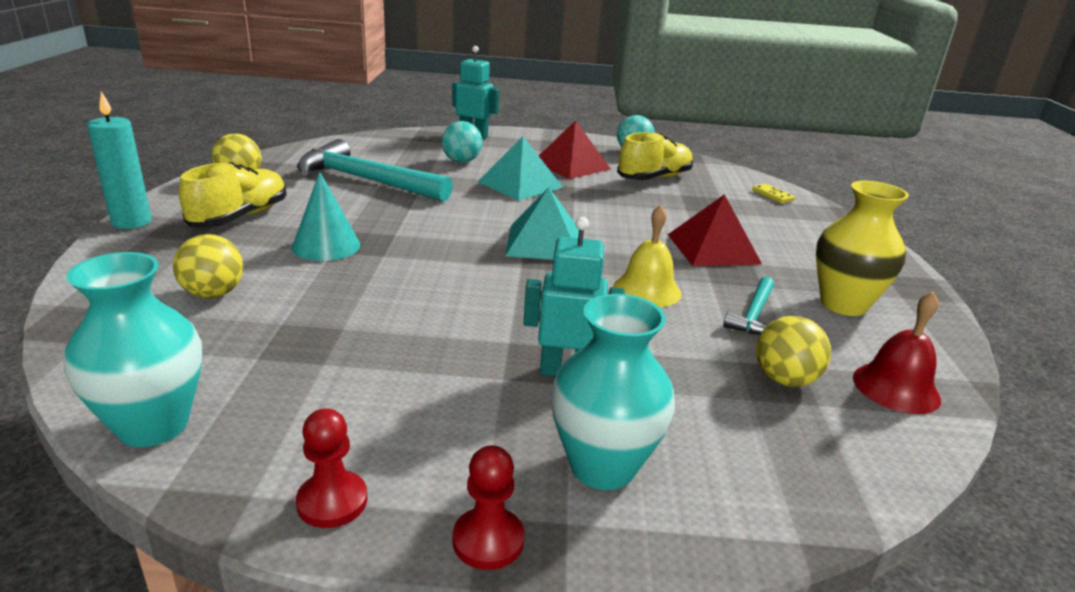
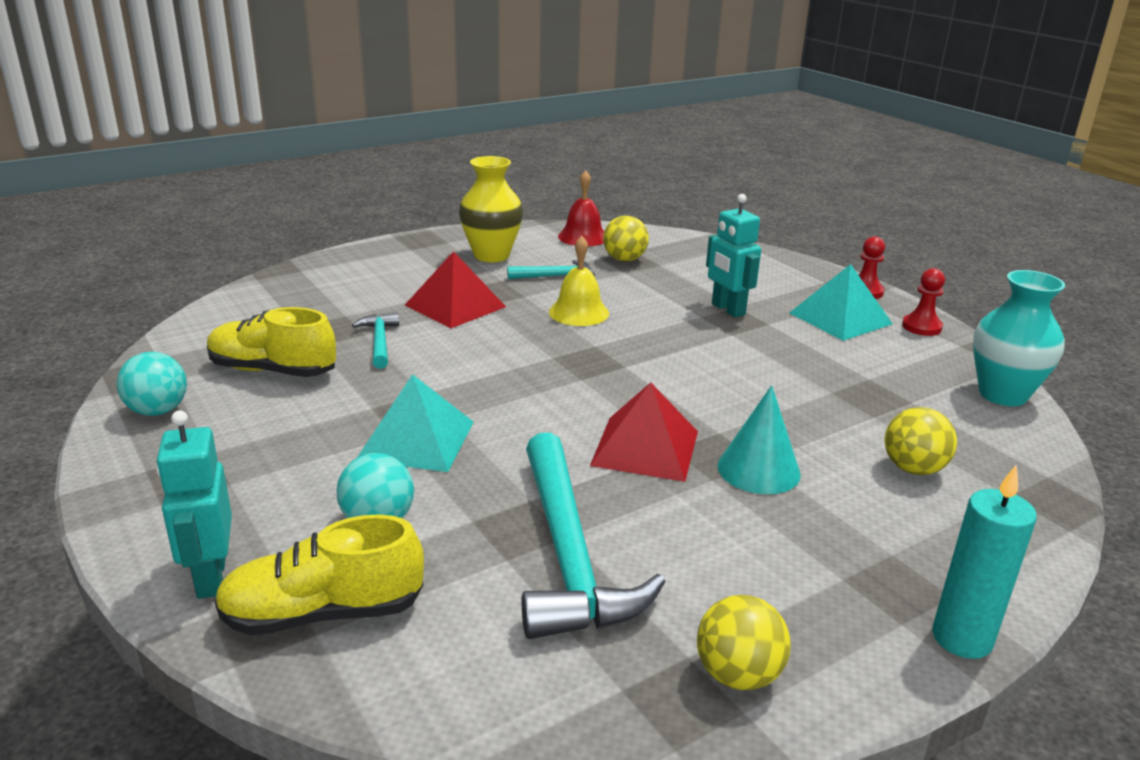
camera: 125 degrees left, 0 degrees up
(240, 217) = (812, 568): yellow shoe -> yellow shoe (323, 613)
(544, 243) = (561, 372): turquoise pyramid -> turquoise pyramid (840, 318)
(571, 165) = (285, 434): red pyramid -> red pyramid (645, 448)
(602, 466) = (780, 283): turquoise vase -> none
(667, 209) = (380, 341): none -> turquoise hammer
(772, 195) = (256, 304): yellow domino -> none

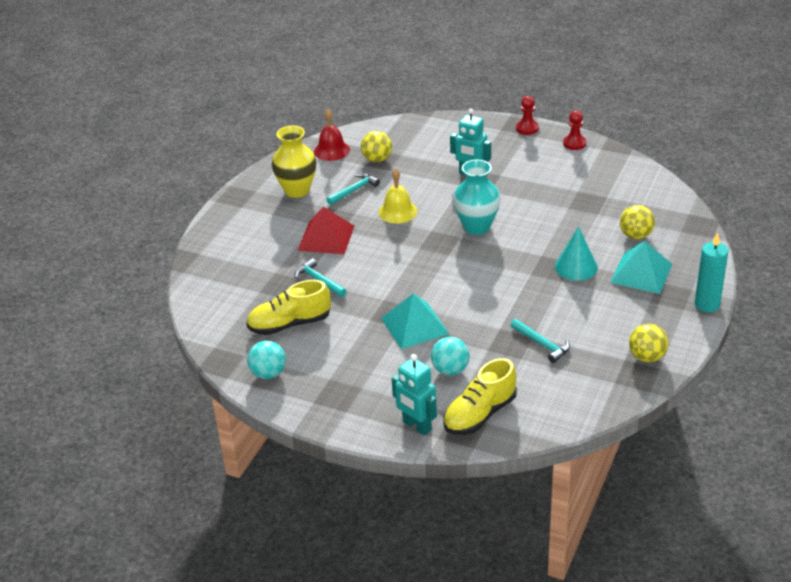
camera: 30 degrees left, 10 degrees up
(568, 555) = (542, 344): turquoise hammer -> turquoise hammer, size x0.49
(645, 448) = (519, 279): red pyramid -> none
(840, 318) = (531, 155): turquoise pyramid -> turquoise pyramid (641, 273)
(1002, 394) = (641, 174): turquoise vase -> turquoise vase (476, 227)

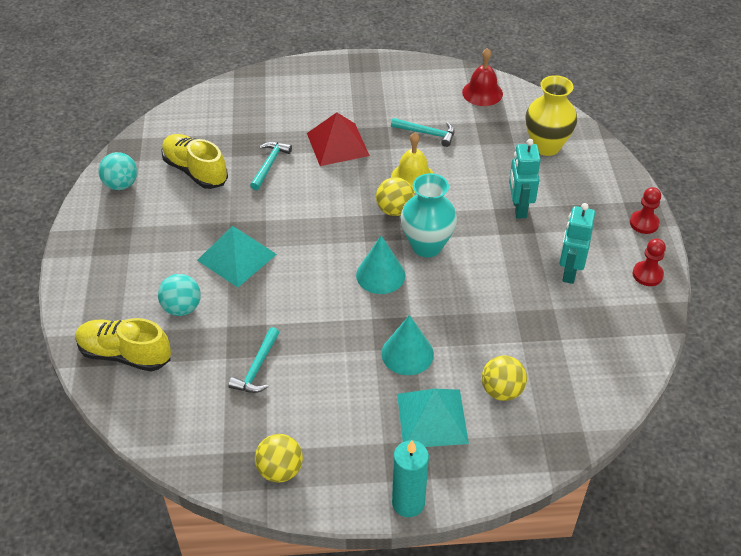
camera: 60 degrees right, 10 degrees up
(297, 190) = (399, 96): yellow vase -> yellow vase (546, 146)
(377, 159) = (491, 129): yellow ball -> yellow ball (394, 210)
(416, 426) = (90, 312): turquoise robot -> turquoise robot (569, 272)
(490, 257) = (380, 275): none -> turquoise cone

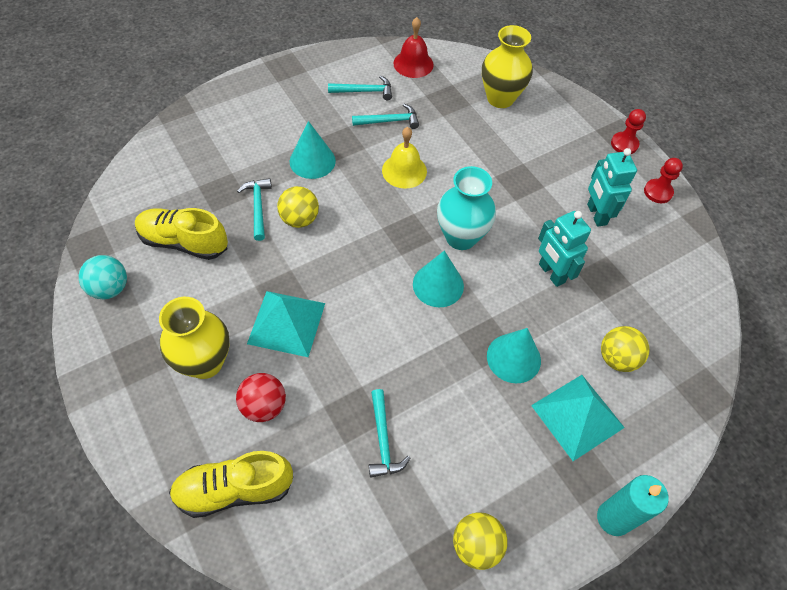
camera: 30 degrees left, 10 degrees up
(158, 261) = (205, 362): none -> yellow vase
(182, 308) = (264, 406): turquoise ball -> red ball
(337, 144) = (312, 161): red pyramid -> turquoise cone
(394, 210) = (409, 211): yellow ball -> yellow ball (299, 219)
(421, 103) = (364, 91): none -> turquoise hammer
(519, 208) = (516, 168): turquoise robot -> turquoise robot (551, 273)

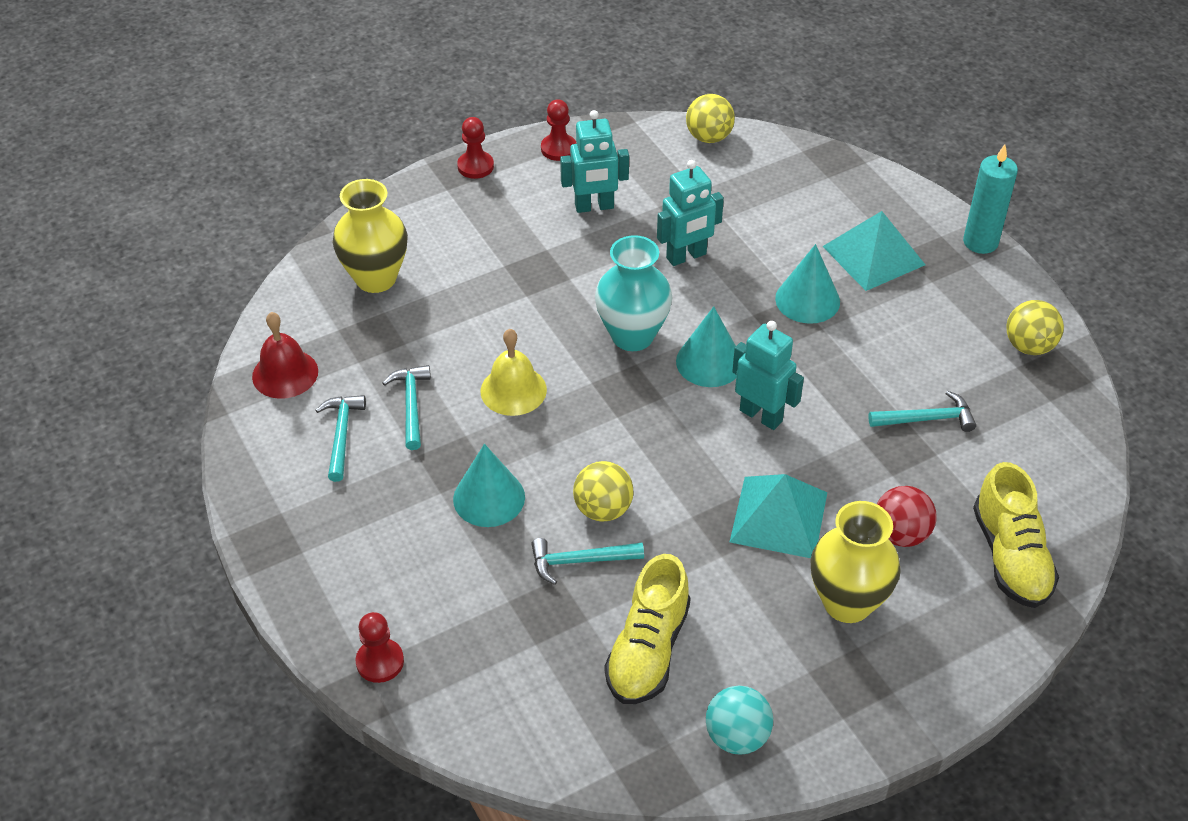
camera: 85 degrees left, 10 degrees down
(197, 117) = (380, 662): none -> red pawn
(384, 317) = (761, 415): none -> turquoise robot
(617, 358) = (799, 215): yellow ball -> yellow ball (709, 137)

